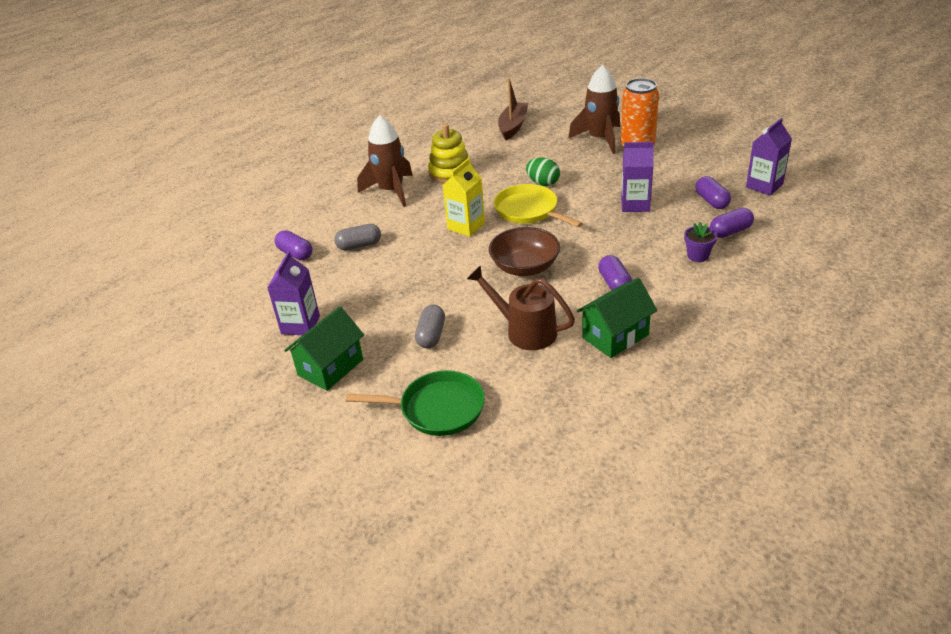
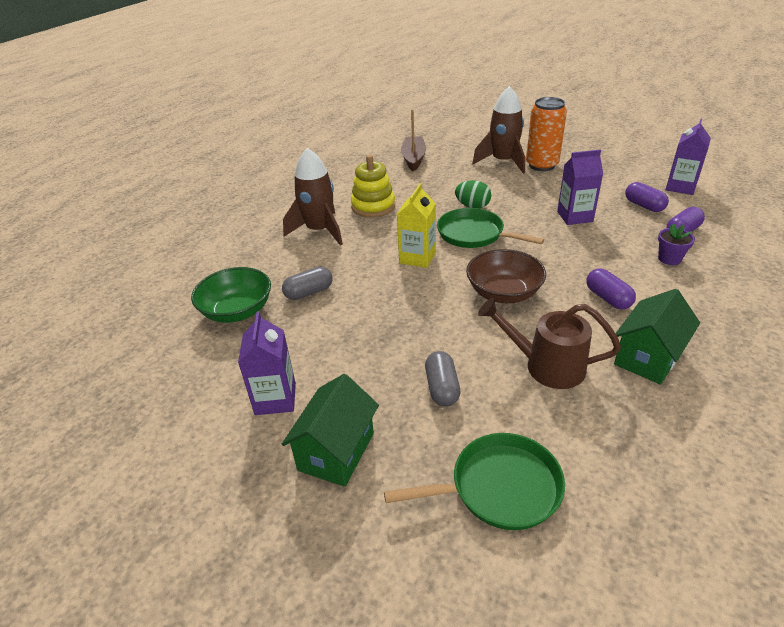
camera: 15 degrees left, 0 degrees up
(295, 253) = (237, 311): purple capsule -> green bowl
(529, 211) = (474, 234): yellow pan -> green pan

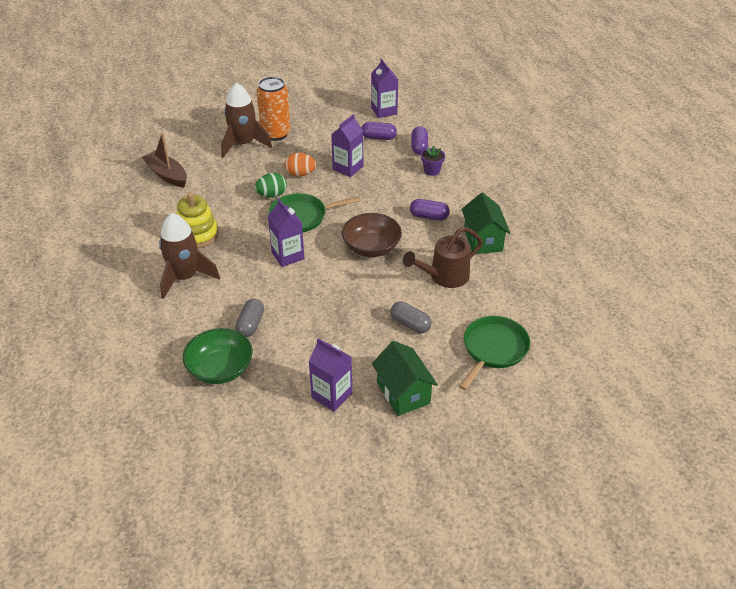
camera: 50 degrees left, 5 degrees up
(417, 257) = (288, 255): yellow carton -> purple carton
(521, 202) = (300, 174): none -> orange egg

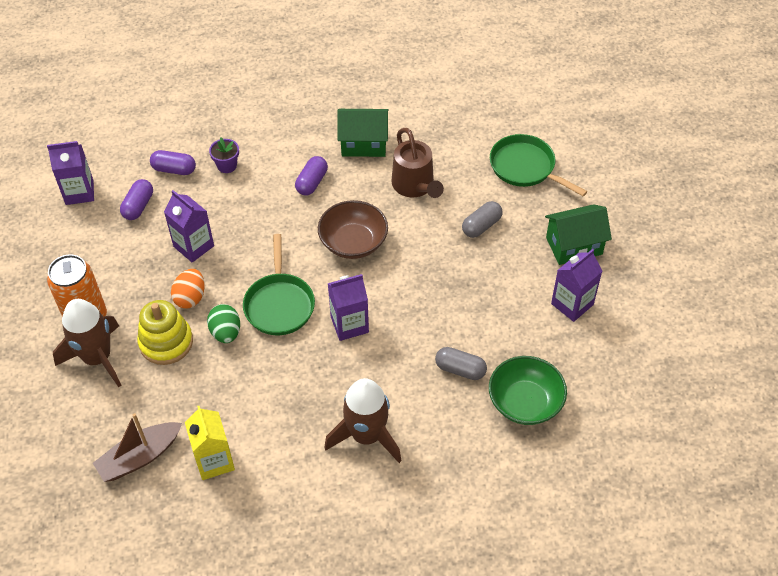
camera: 80 degrees left, 10 degrees up
(164, 207) = (214, 461): none -> yellow carton
(197, 234) = (285, 421): yellow stacking toy -> yellow stacking toy (166, 342)

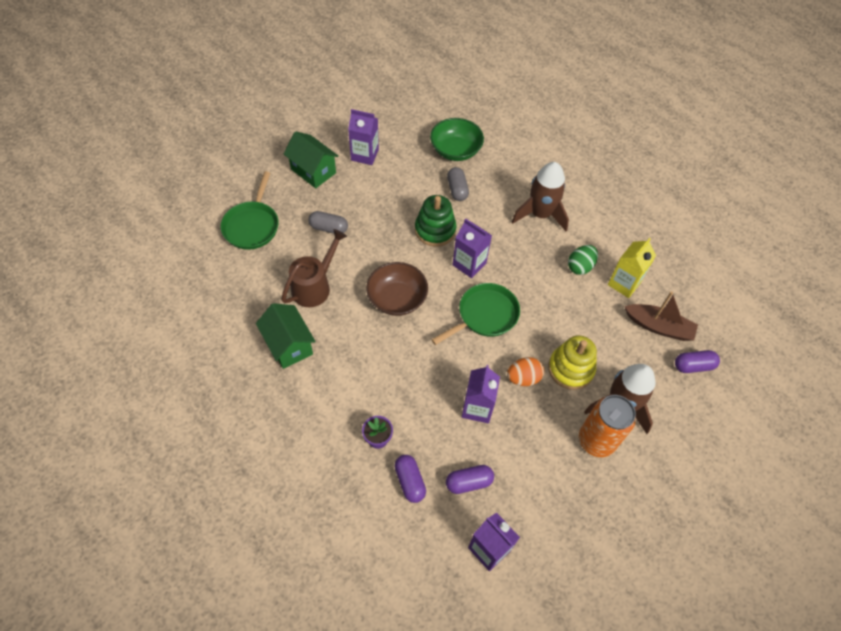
camera: 125 degrees left, 5 degrees up
(226, 332) = (533, 335): green egg -> green egg (580, 267)
(312, 182) = (355, 360): purple capsule -> purple capsule (693, 366)
(416, 317) = (435, 230): none -> green stacking toy

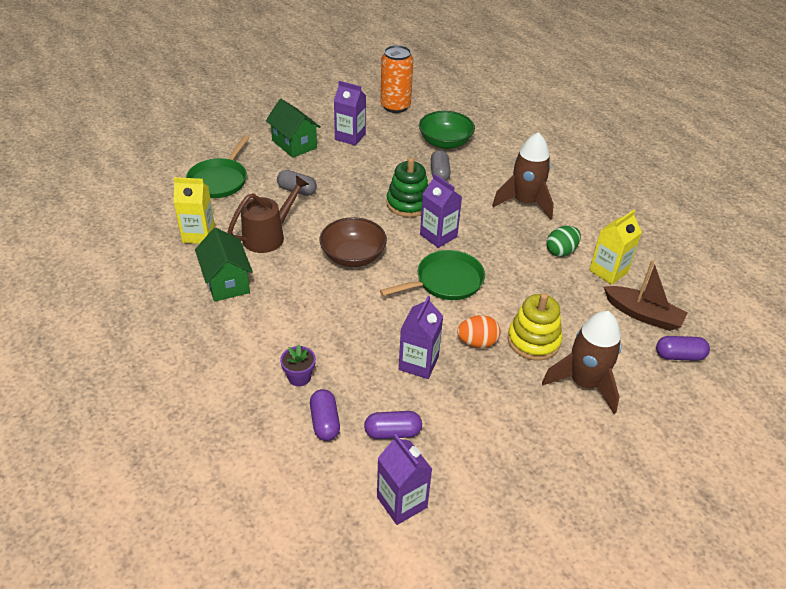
camera: 10 degrees right, 15 degrees down
(249, 294) = (199, 235): none -> yellow carton
(596, 440) = (551, 412): orange can -> orange can (395, 106)

